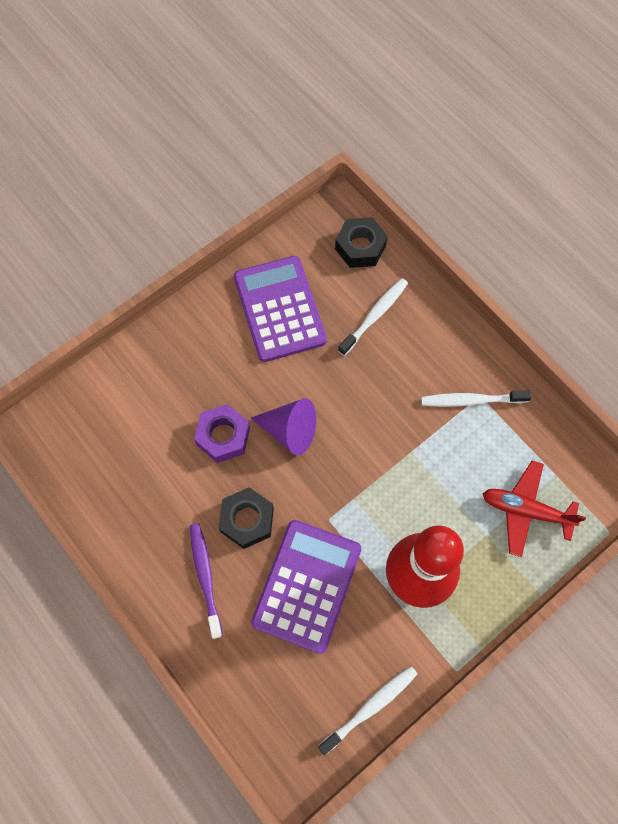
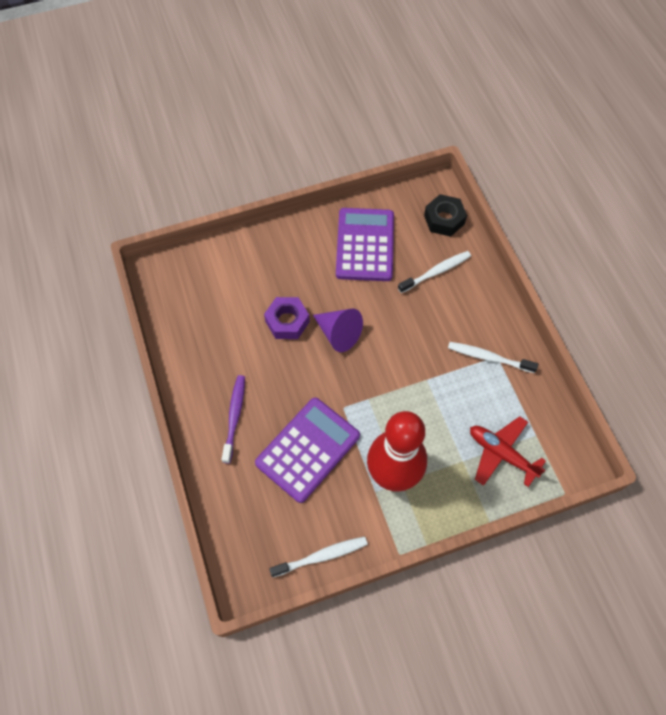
camera: 20 degrees right, 5 degrees down
(247, 520) = (281, 387): black nut -> none

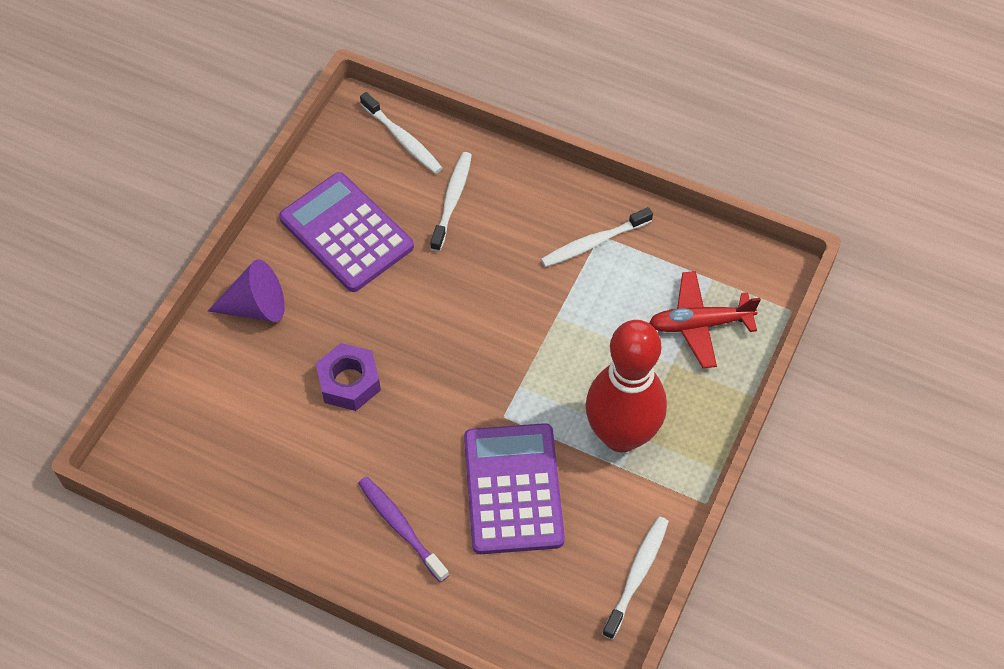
camera: 45 degrees left, 5 degrees down
(338, 333) = (418, 348): purple cone -> purple cone (256, 307)
(444, 219) = (403, 139): black nut -> white toothbrush

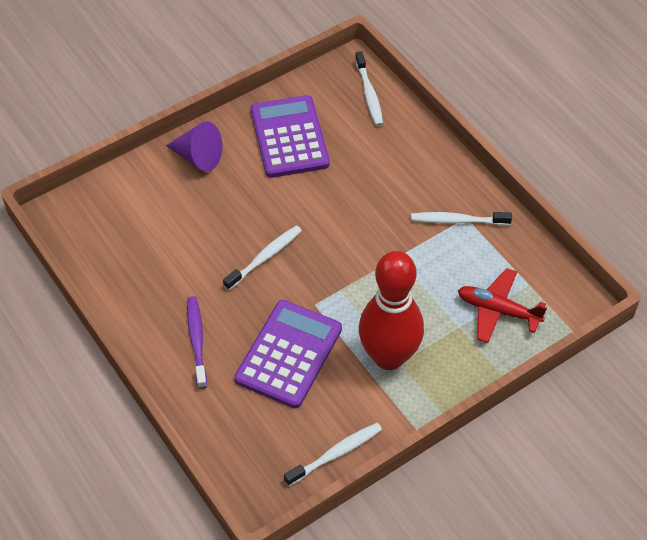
camera: 30 degrees right, 5 degrees down
(349, 382) = (226, 233): purple nut -> none
(452, 200) = (376, 148): white toothbrush -> white toothbrush (265, 257)

